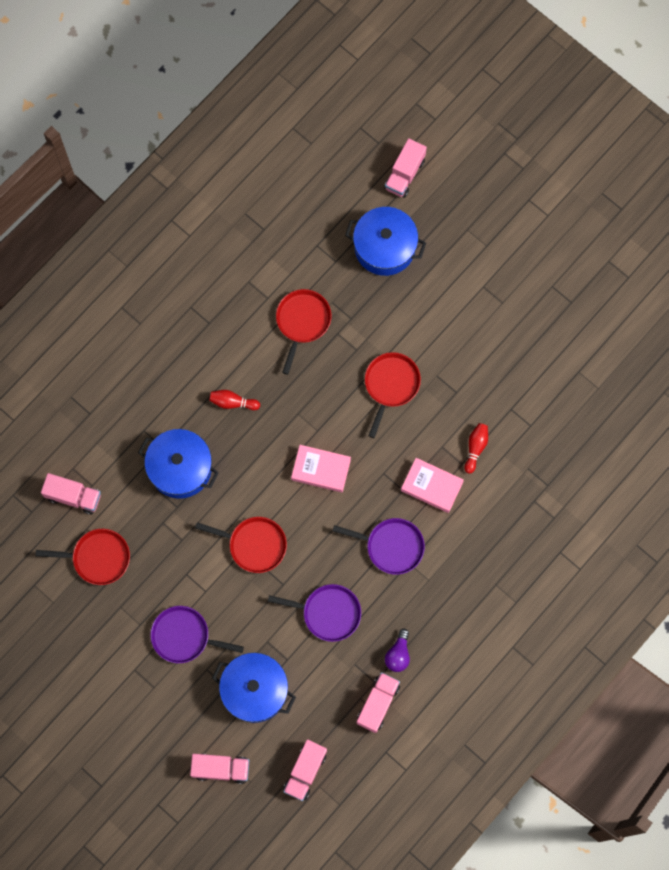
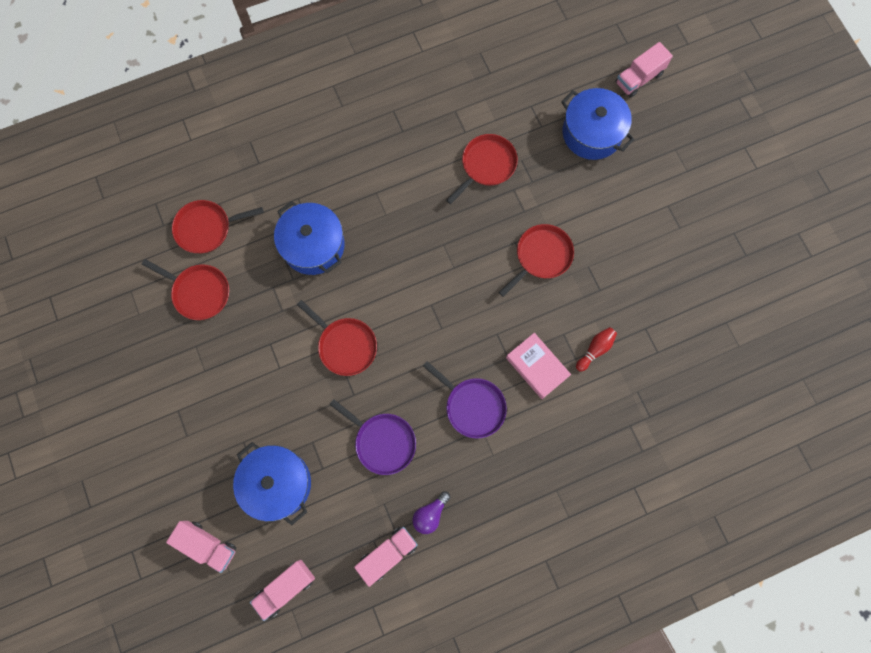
camera: 25 degrees right, 0 degrees up
(73, 496) = (206, 228): pink truck -> red pan
(184, 636) = (238, 400): purple pan -> none
(233, 402) = (389, 208): red bowling pin -> none
(321, 470) = (440, 304): pink book -> none

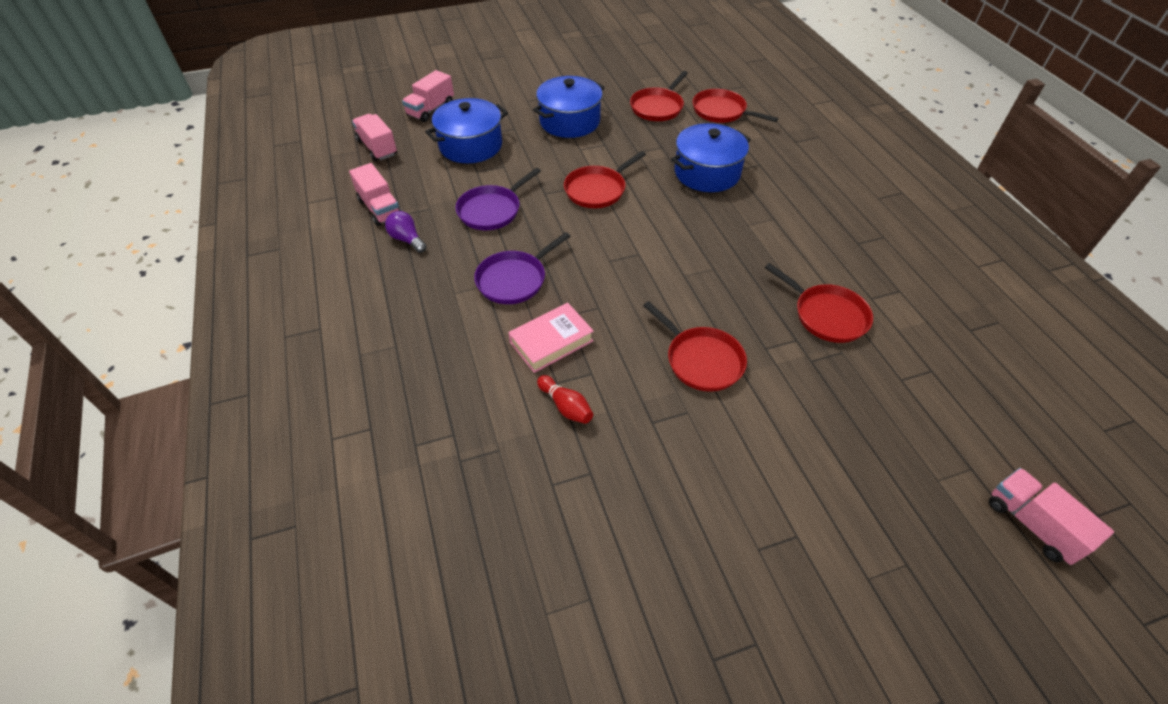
camera: 95 degrees right, 25 degrees down
(206, 228) = (721, 111): red pan -> red pan turned 45 degrees counterclockwise
(592, 133) = (906, 441): blue pot -> blue pot (569, 121)

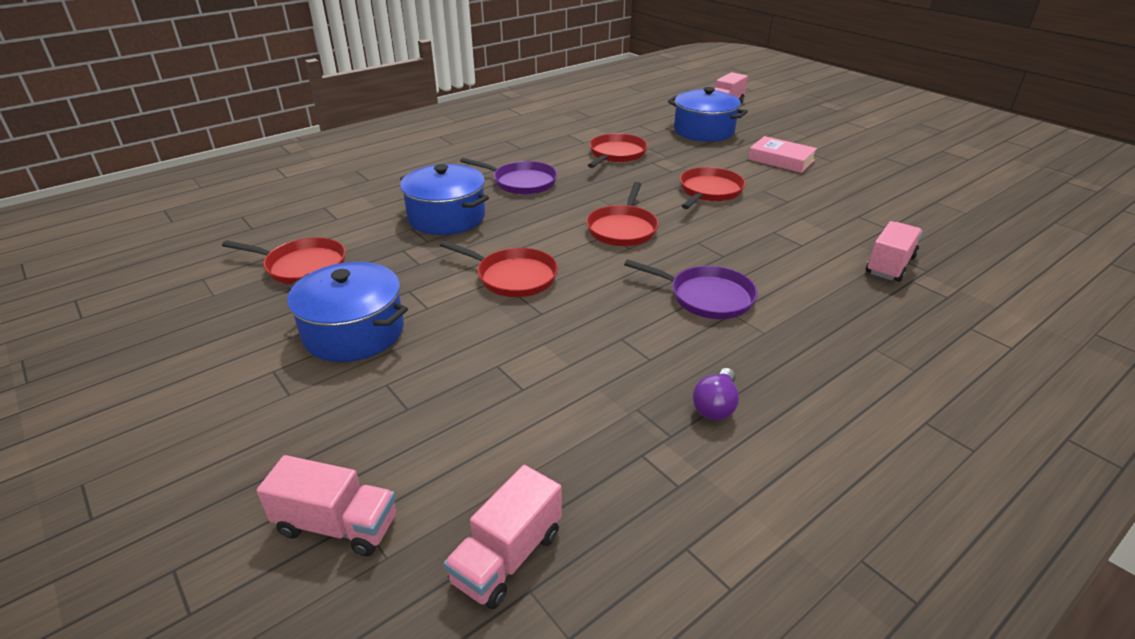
camera: 110 degrees left, 15 degrees down
(380, 208) = (675, 467): pink truck -> pink truck (890, 265)
(471, 145) = (453, 419): blue pot -> blue pot (703, 131)
(491, 210) = (603, 347): purple pan -> purple pan (522, 182)
(551, 341) = (763, 257): pink book -> pink book (781, 160)
(566, 406) = (818, 236): red bowling pin -> none
(721, 111) = (309, 223): red pan -> red pan (622, 229)

